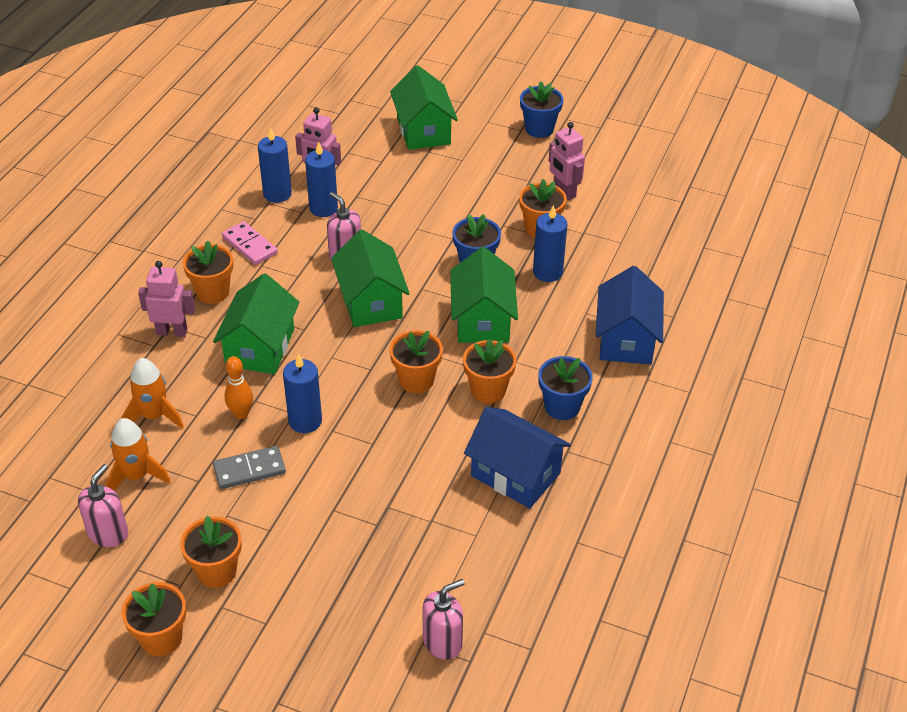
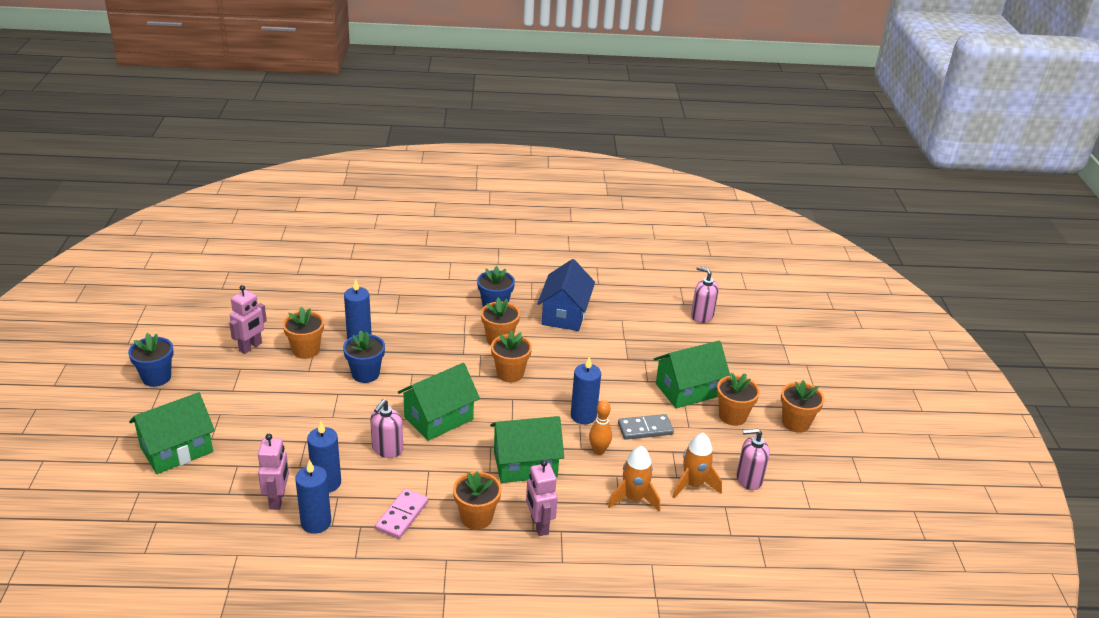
camera: 115 degrees left, 10 degrees down
(249, 470) = (645, 429): grey domino -> grey domino turned 60 degrees counterclockwise
(482, 320) = (429, 357): green house -> green house (687, 390)
(626, 339) = (415, 291): blue house -> none

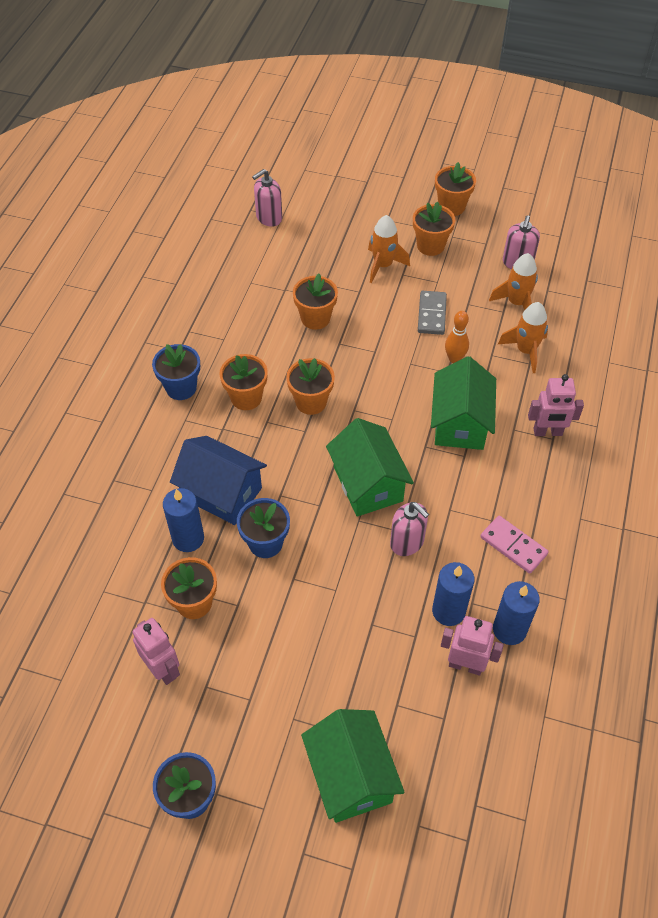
camera: 70 degrees left, 20 degrees up
(476, 517) = (528, 481): orange flower pot -> orange flower pot (315, 318)
(564, 314) = (221, 328): blue house -> blue house (221, 493)
(583, 416) = (399, 357): blue candle -> none
(687, 390) = (383, 265): green house -> orange rocket

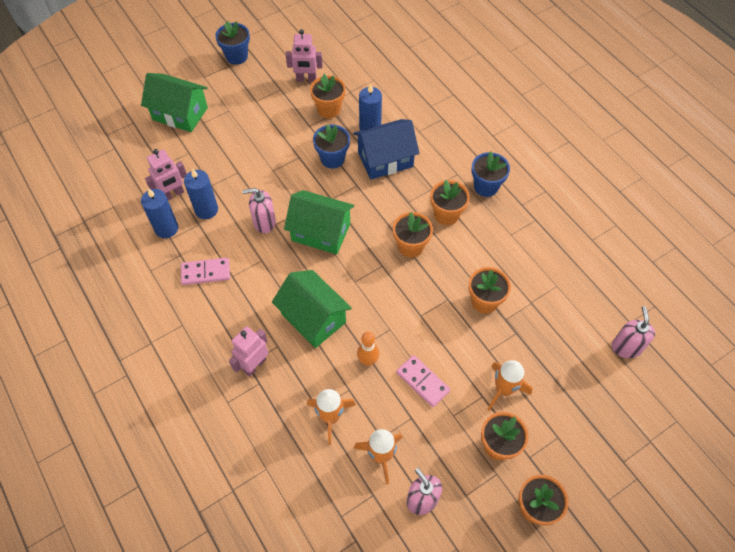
camera: 130 degrees right, 5 degrees up
(431, 314) = (423, 381): grey domino -> pink domino

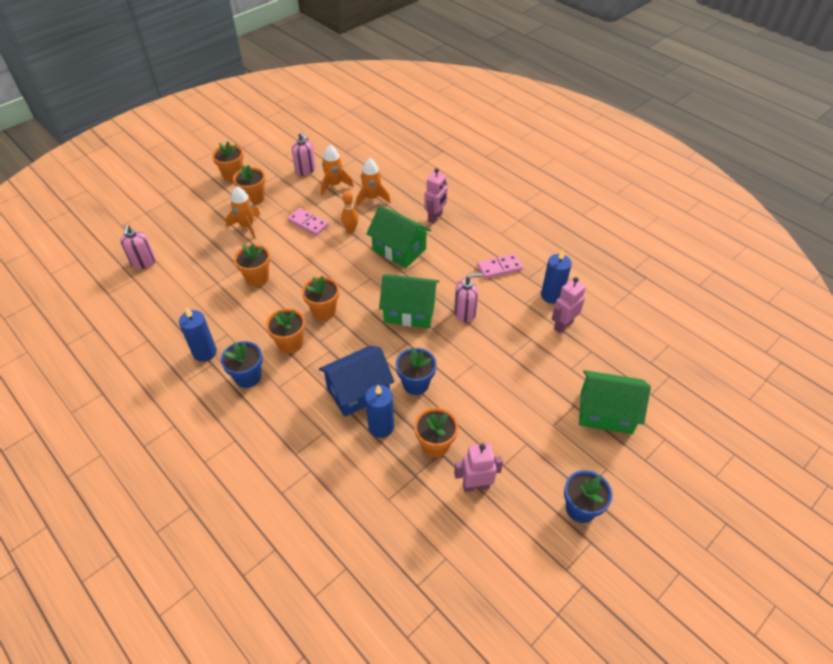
camera: 170 degrees right, 10 degrees down
(206, 210) = (524, 316): blue candle -> blue candle (205, 352)

